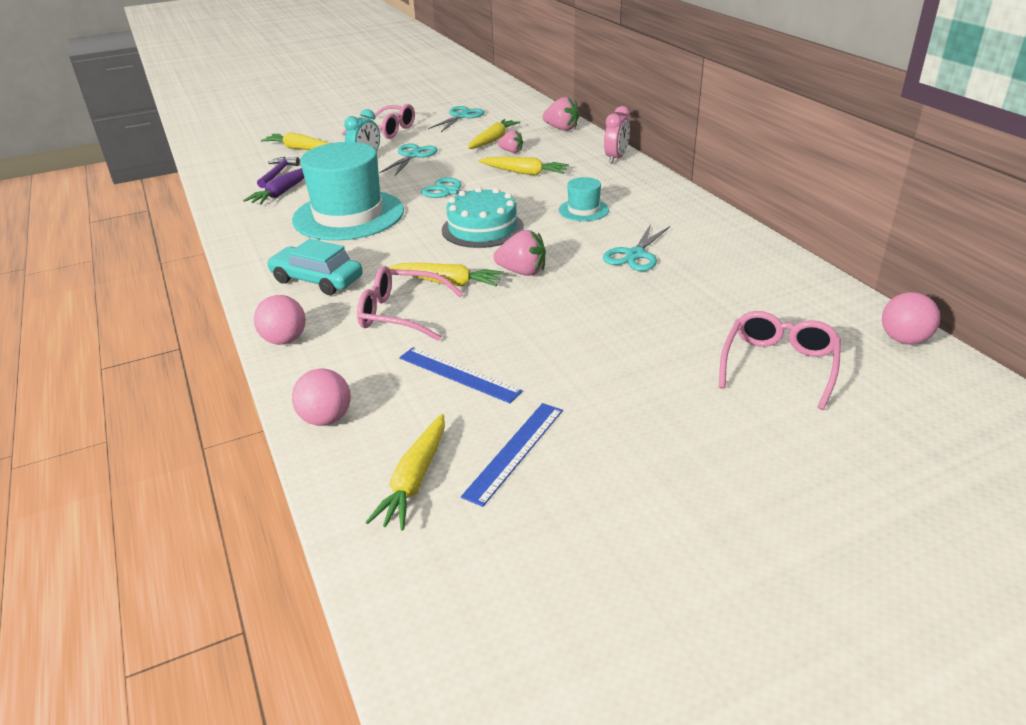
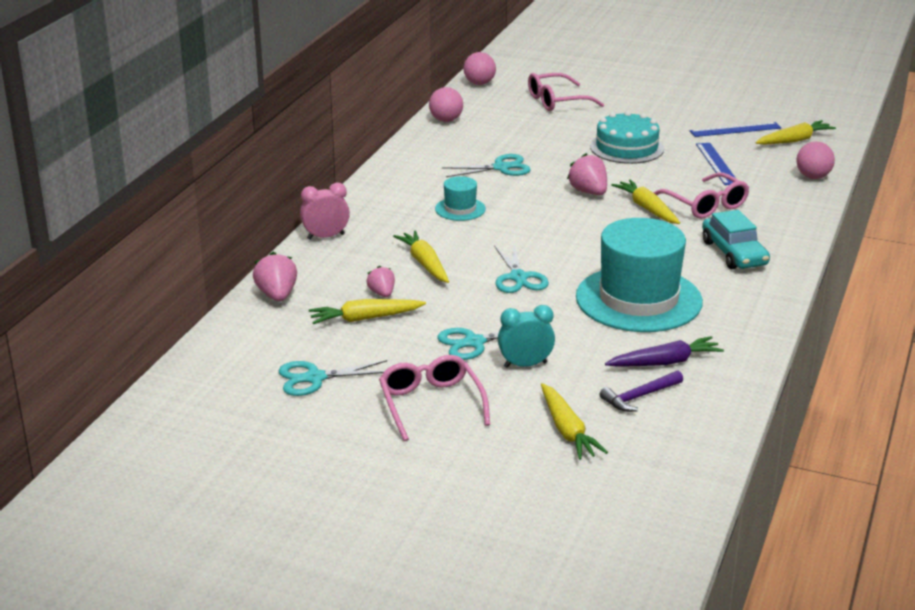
camera: 135 degrees left, 5 degrees down
(285, 340) = (798, 224): pink ball -> pink ball (446, 120)
(482, 228) = (556, 232): turquoise cake -> turquoise cake (626, 147)

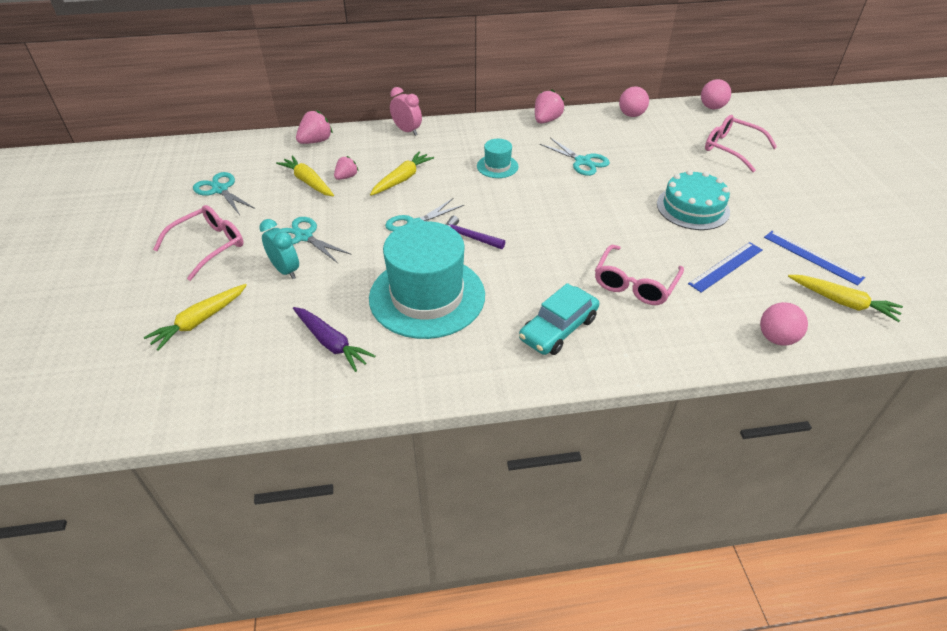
camera: 60 degrees right, 15 degrees up
(588, 192) = (588, 214): pink strawberry -> pink strawberry (546, 120)
(639, 397) = (267, 345): purple hammer -> purple hammer (468, 237)
(647, 208) = (592, 252): yellow carrot -> none

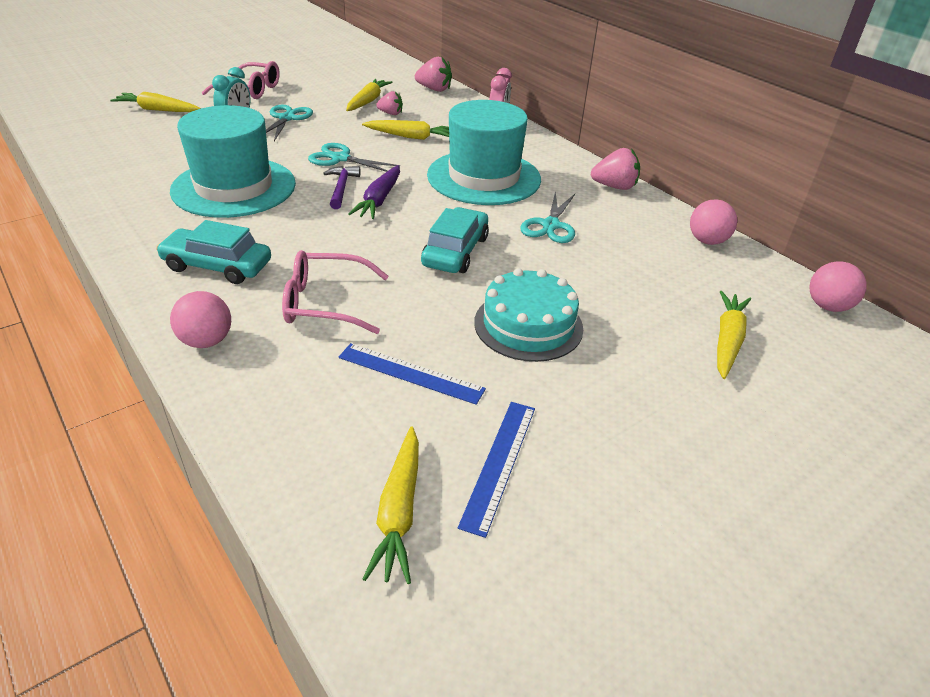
camera: 60 degrees right, 5 degrees down
(220, 190) = (327, 75): turquoise scissors -> none
(331, 343) = (150, 161): purple carrot -> purple carrot (379, 200)
(497, 166) = (484, 177): turquoise hat -> turquoise hat, size x2.23
(595, 210) = (455, 251): none -> turquoise car
(730, 148) = (727, 340): pink glasses -> yellow carrot
(776, 338) = (273, 441): pink ball -> pink ball (206, 341)

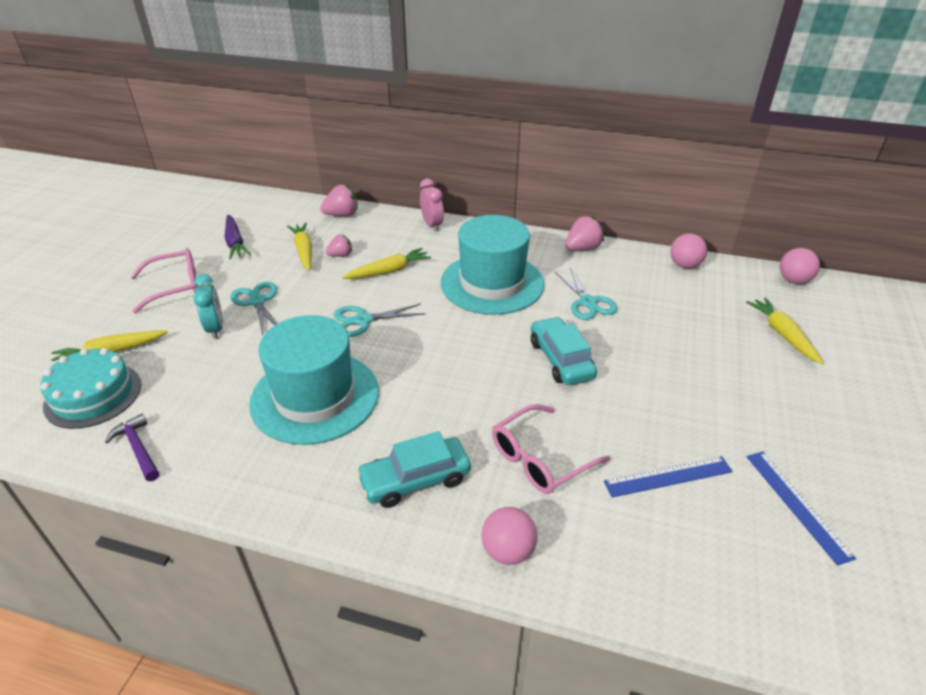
camera: 35 degrees left, 0 degrees up
(341, 188) = (404, 348): purple hammer -> purple hammer (138, 448)
(379, 200) = (448, 344): purple carrot -> purple carrot (235, 243)
(398, 511) = (797, 580): yellow carrot -> none
(528, 325) = (679, 391): turquoise cake -> turquoise cake (93, 395)

